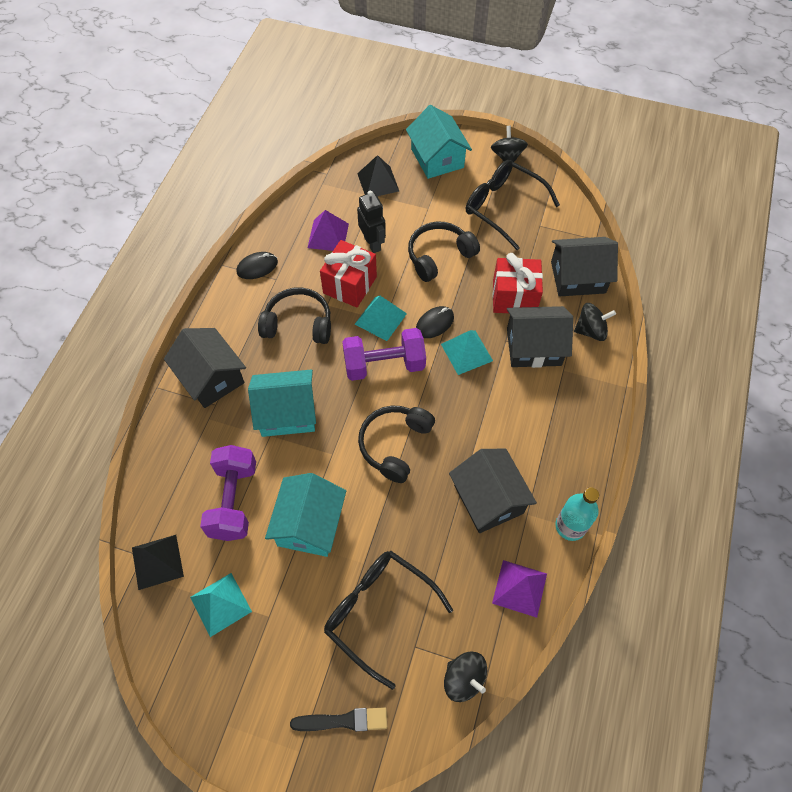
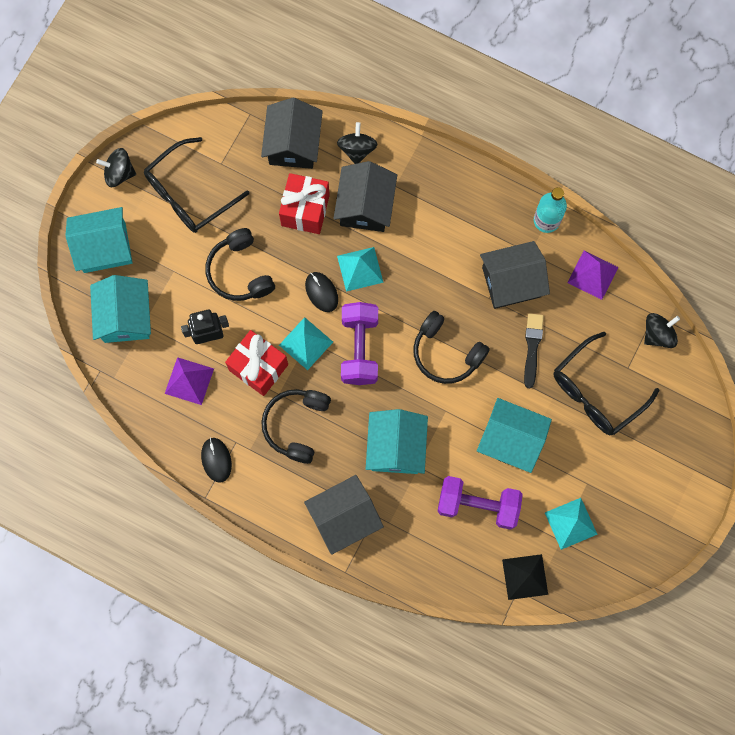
camera: 80 degrees left, 15 degrees up
(343, 720) = (676, 433): black brush -> black brush (532, 347)
(378, 182) = (125, 317): black pyramid -> turquoise house

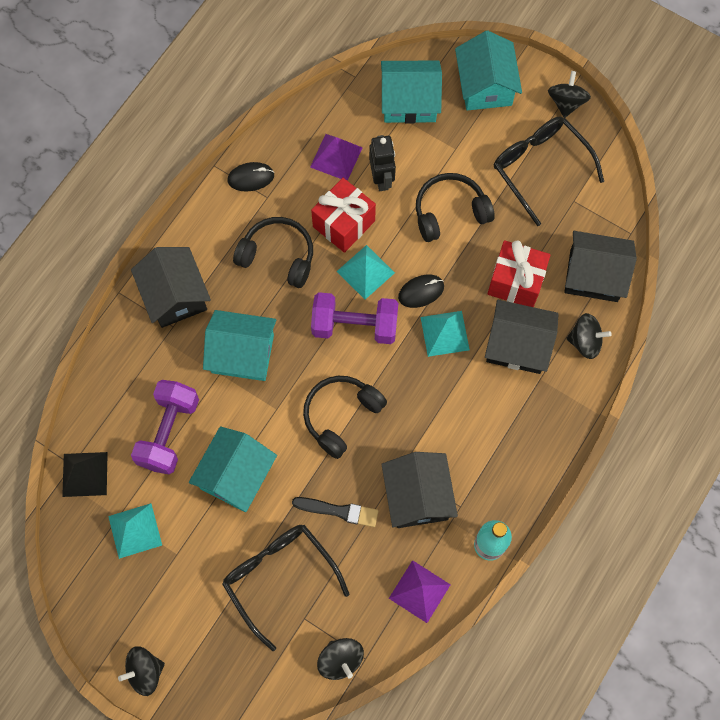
camera: 95 degrees right, 5 degrees down
(690, 497) = (145, 672): none -> black spinning top

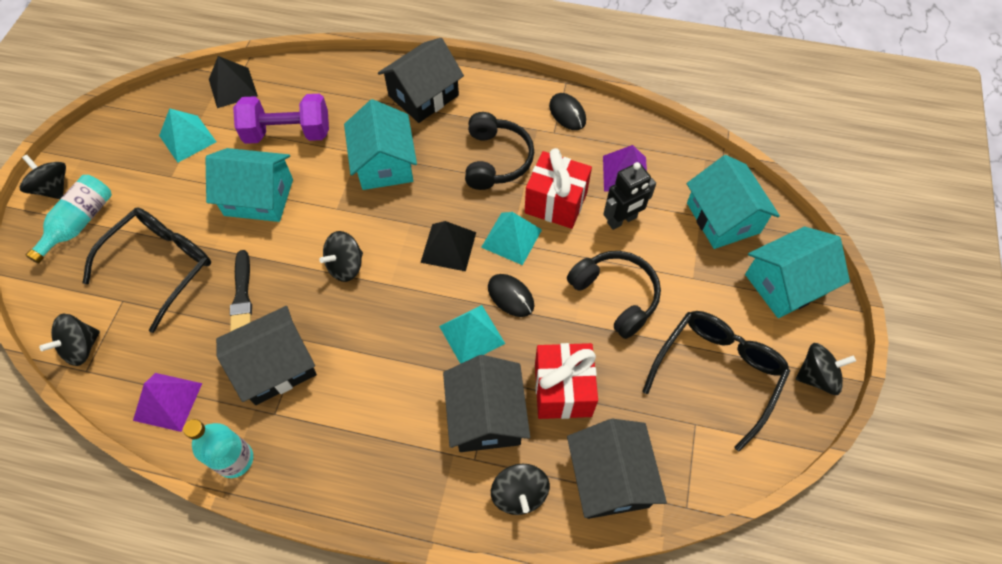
camera: 70 degrees right, 10 degrees down
(199, 649) = (80, 223): none -> turquoise bottle
(341, 416) = (346, 266): black headphones -> black spinning top
(354, 325) = (448, 247): purple dumbbell -> black pyramid

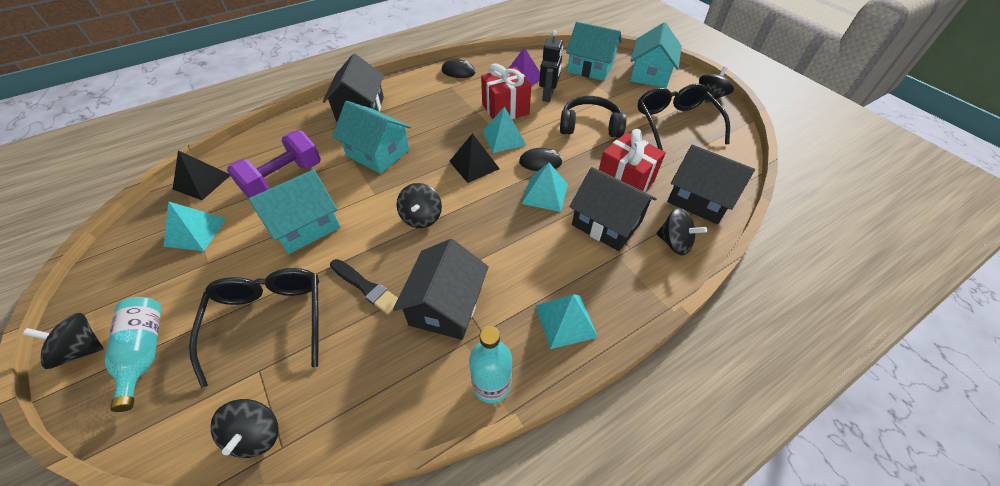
camera: 45 degrees left, 10 degrees down
(168, 401) = (389, 399): purple pyramid -> none
(340, 466) = (565, 321): none -> turquoise pyramid
(496, 160) = (446, 111): black headphones -> none

